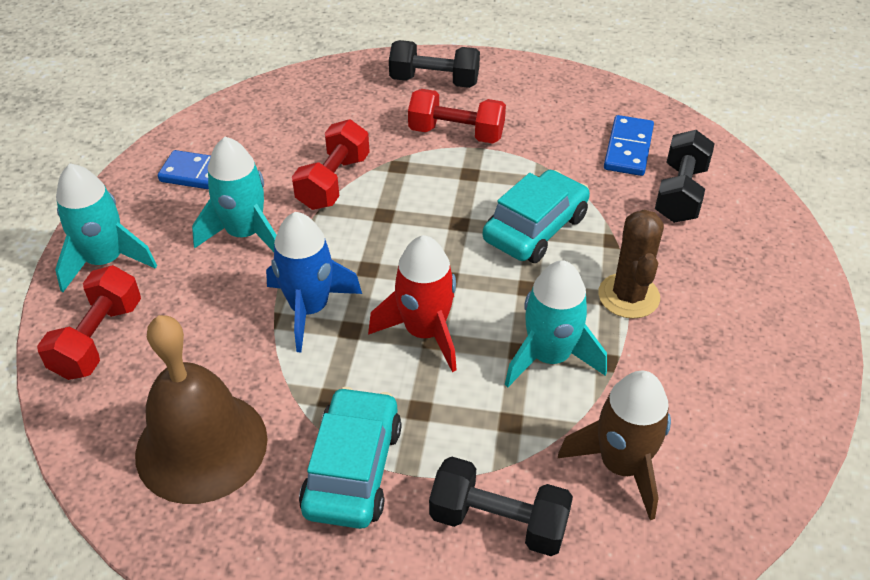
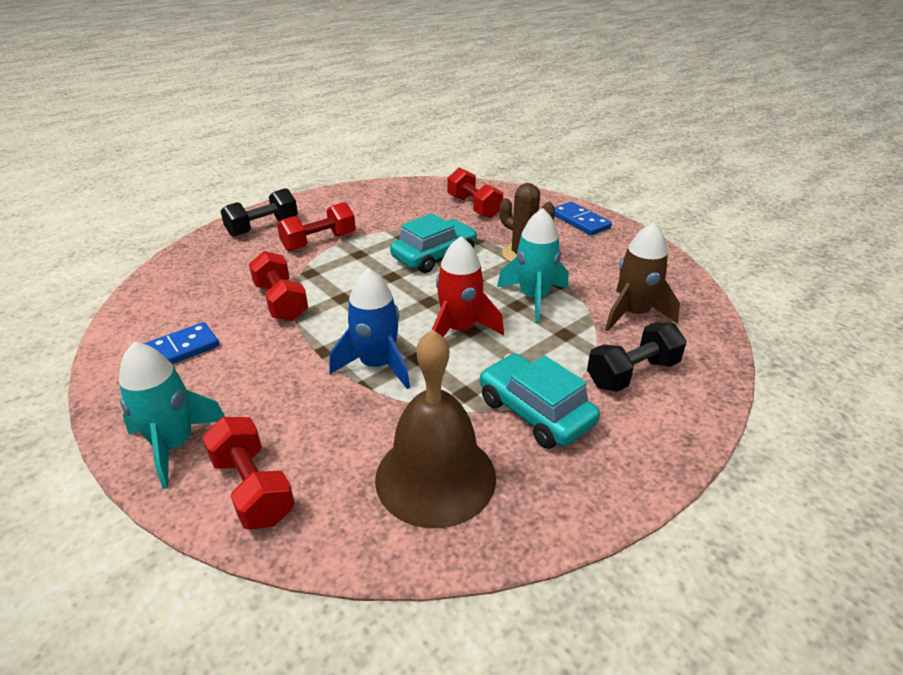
camera: 50 degrees left, 10 degrees down
(245, 234) = (264, 360): turquoise rocket -> none
(535, 228) = (434, 255): turquoise car -> turquoise car turned 60 degrees clockwise
(628, 148) = (421, 203): blue domino -> blue domino (580, 221)
(680, 193) = (474, 207): black dumbbell -> red dumbbell

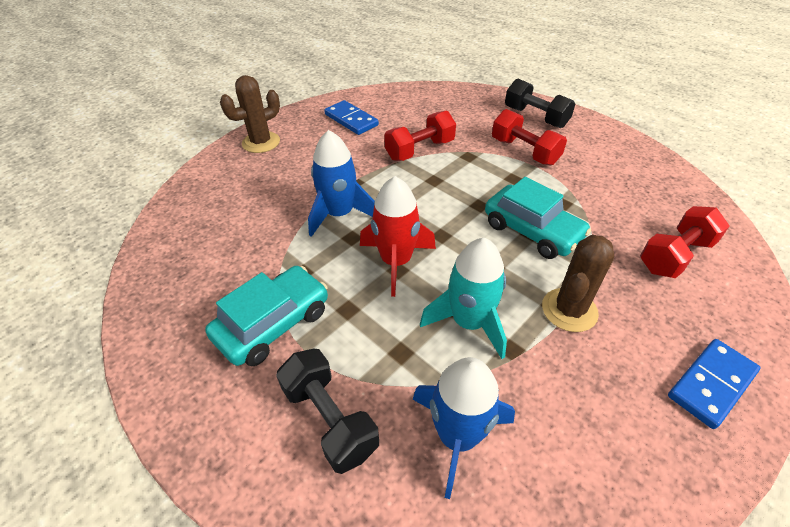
camera: 85 degrees right, 10 degrees up
(174, 445) = (261, 142): turquoise rocket -> brown cactus
(253, 488) = (218, 179): red dumbbell -> none
(435, 477) = (208, 261): brown bell -> none
(633, 314) = (457, 436): brown rocket -> blue rocket

